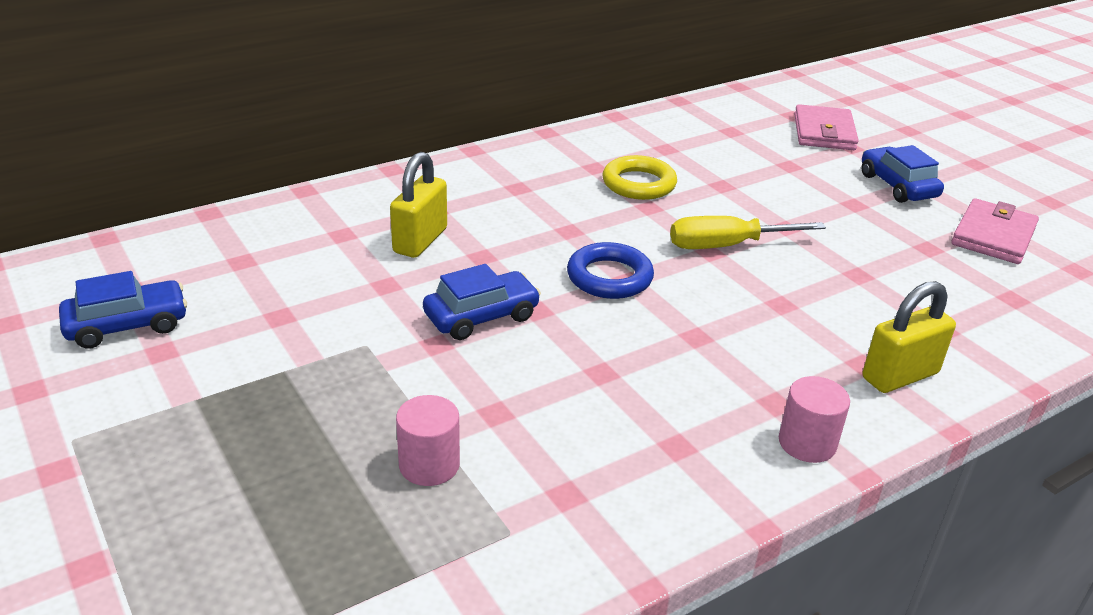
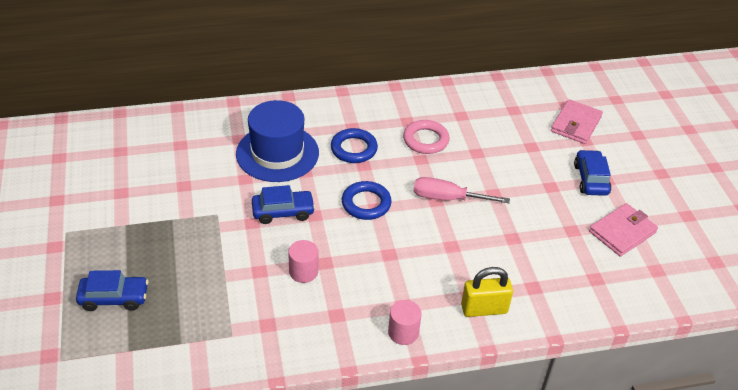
camera: 20 degrees right, 10 degrees up
(127, 325) = (111, 173): blue car -> blue car (114, 298)
(420, 241) = (277, 153): yellow padlock -> blue hat
(429, 465) = (213, 290): pink cylinder -> pink cylinder (303, 272)
(539, 213) = (354, 149): none -> blue ring
(639, 184) = (425, 140): yellow ring -> pink ring
(727, 246) = (448, 198): yellow screwdriver -> pink screwdriver

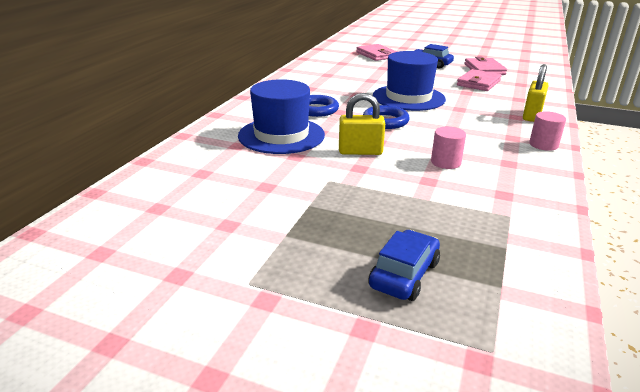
camera: 55 degrees left, 15 degrees down
(283, 212) = (360, 151): blue car -> yellow padlock
(425, 140) = (338, 88): pink ring -> none
(448, 198) = (408, 98): pink screwdriver -> blue hat
(558, 240) = (478, 83): none -> pink wallet

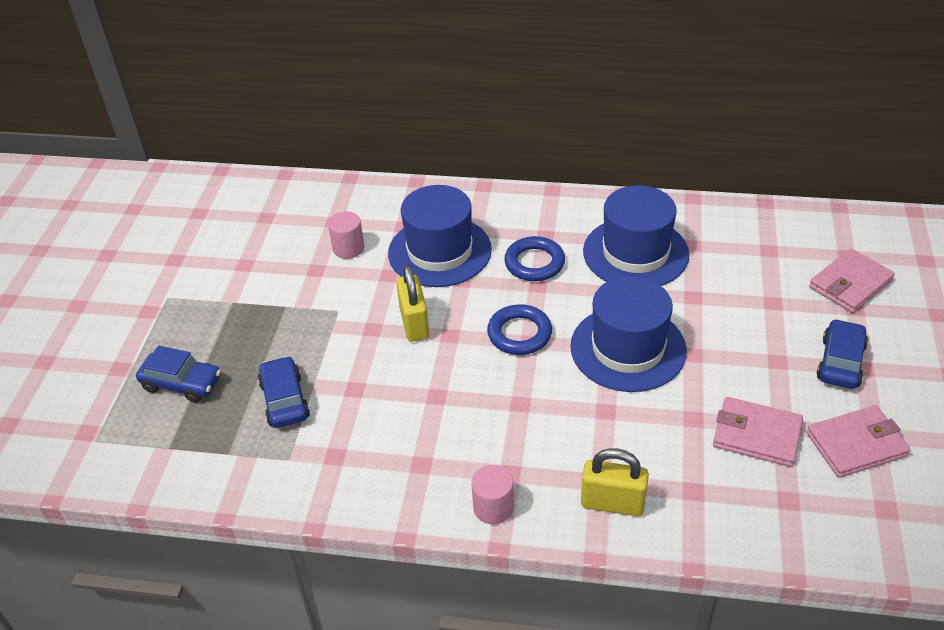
camera: 80 degrees right, 15 degrees up
(325, 86) = (635, 253): none -> blue hat
(438, 213) = (284, 400): none -> blue car
(445, 162) = (405, 401): pink cylinder -> pink cylinder (348, 248)

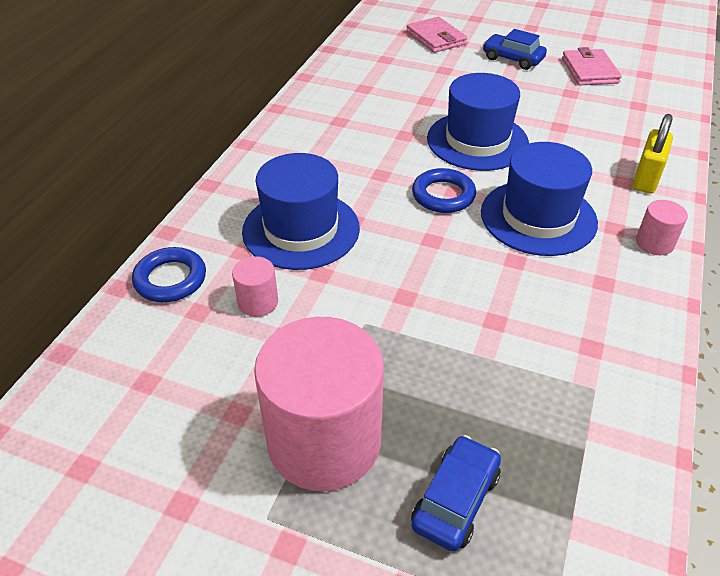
camera: 80 degrees left, 0 degrees up
(225, 310) = (324, 441): none -> pink cylinder
(284, 400) = (503, 385): blue car -> none
(414, 323) = (407, 262): yellow padlock -> none
(534, 263) = (348, 171): blue ring -> blue ring (170, 279)
(635, 253) = (361, 115): blue hat -> blue hat (538, 217)
(756, 435) = (578, 104): pink wallet -> none

